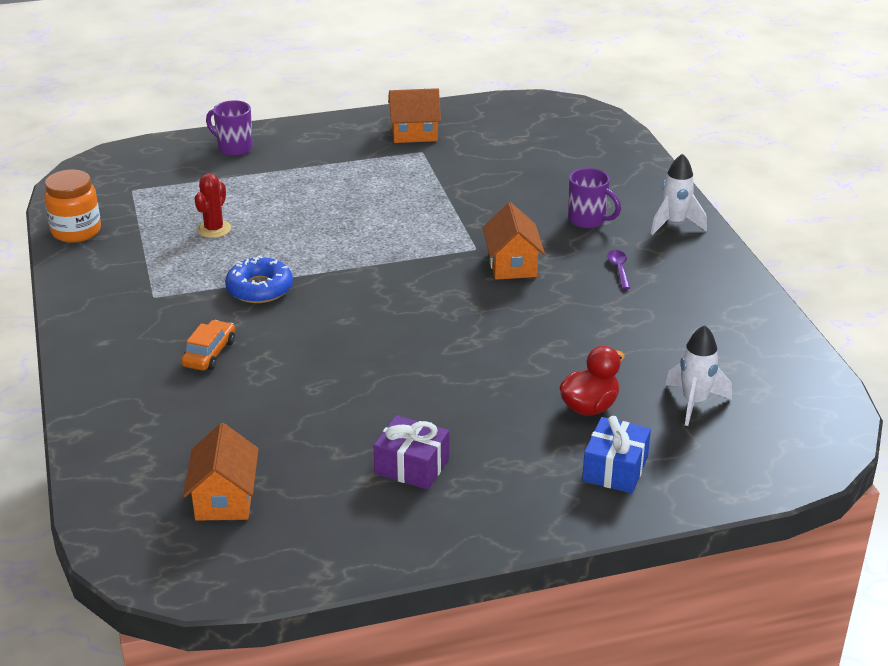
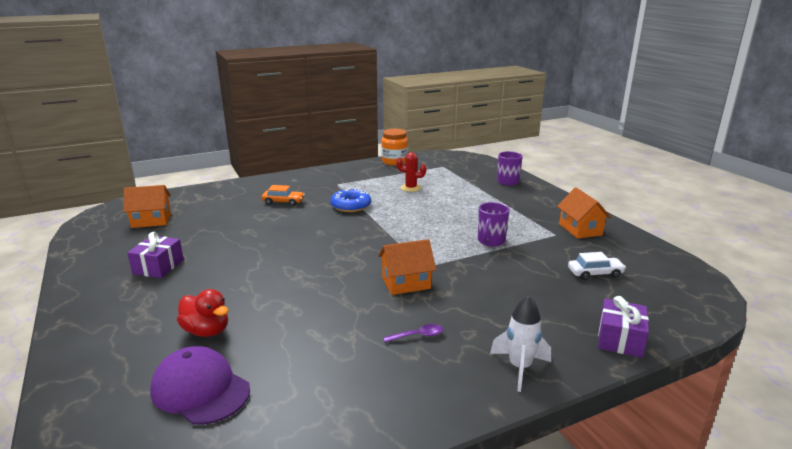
camera: 80 degrees right, 10 degrees down
(521, 150) = (595, 273): none -> white car
(588, 220) = (495, 314): purple mug -> purple mug (490, 241)
(615, 469) = (121, 347): blue gift -> none
(638, 168) = (620, 339): none -> purple gift
(694, 402) = (200, 389): white rocket -> purple cap

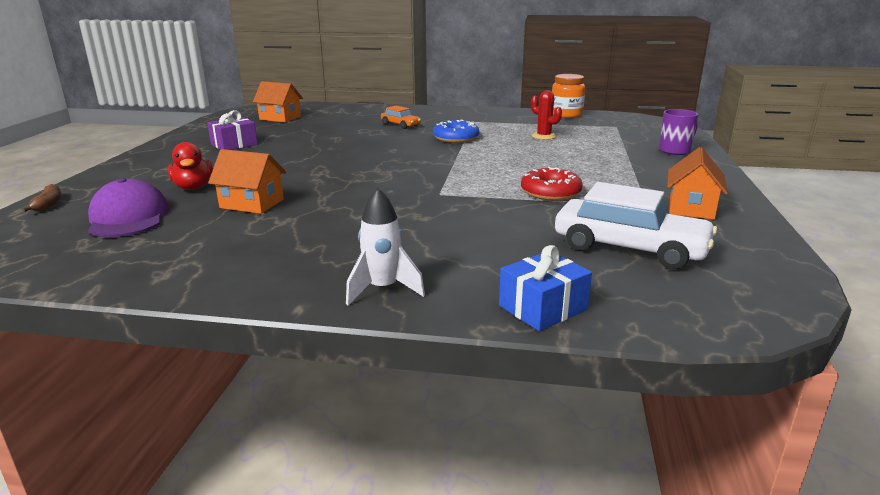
camera: 35 degrees right, 0 degrees up
(73, 411) = (48, 204): none -> brown banana
(406, 283) = (399, 200): orange house -> orange house (252, 204)
(418, 336) = (336, 237): purple spoon -> none
(490, 241) = (550, 192): purple mug -> red donut
(595, 273) = (629, 248): white car -> white car, size x1.93
(620, 339) = (543, 308): purple gift -> blue gift

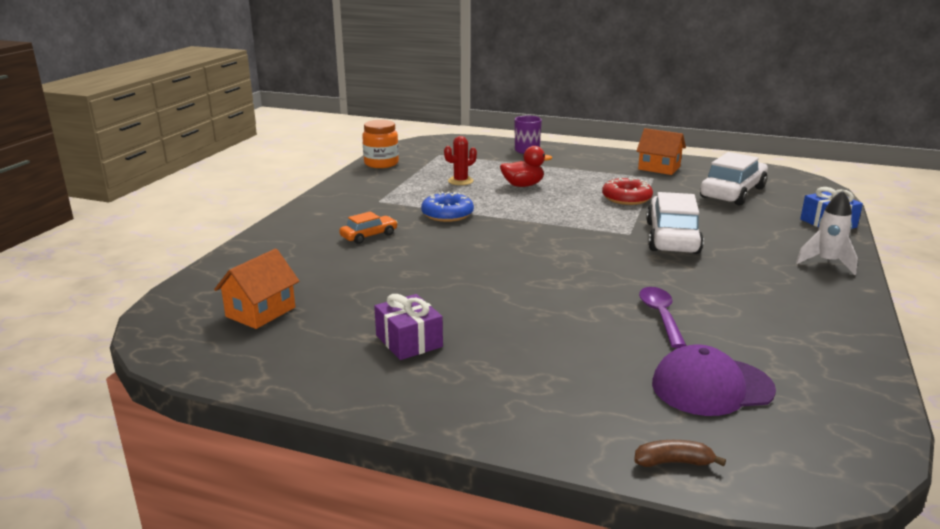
camera: 80 degrees left, 0 degrees up
(194, 187) = (605, 355): red duck -> red duck (523, 185)
(252, 204) = (660, 316): orange house -> purple spoon
(436, 211) = (672, 237): none -> white car

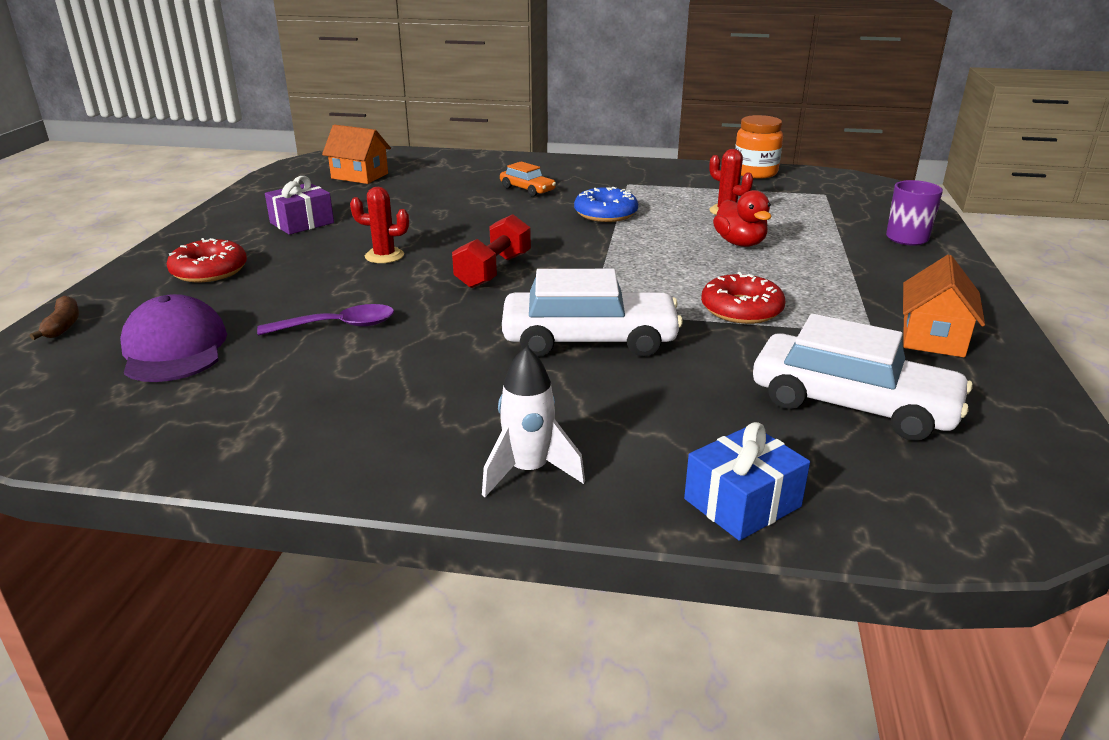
camera: 80 degrees right, 5 degrees up
(516, 298) = (384, 256): none -> red cactus
(535, 386) = (209, 270): none -> red donut
(557, 258) = (493, 271): none -> red dumbbell

